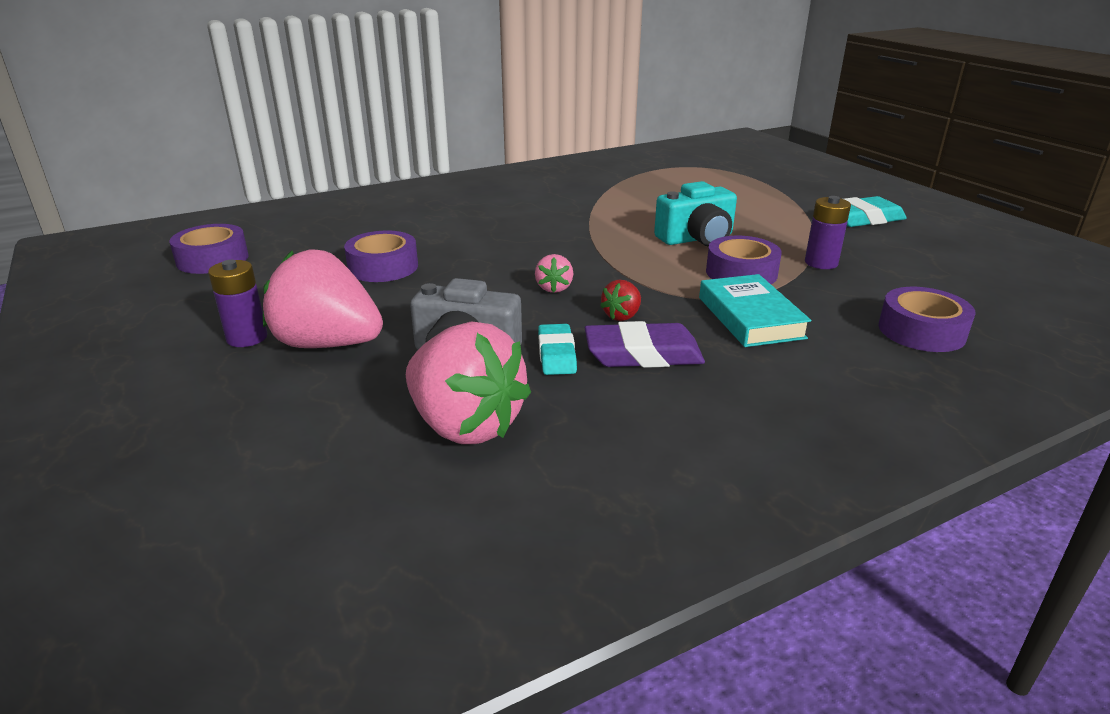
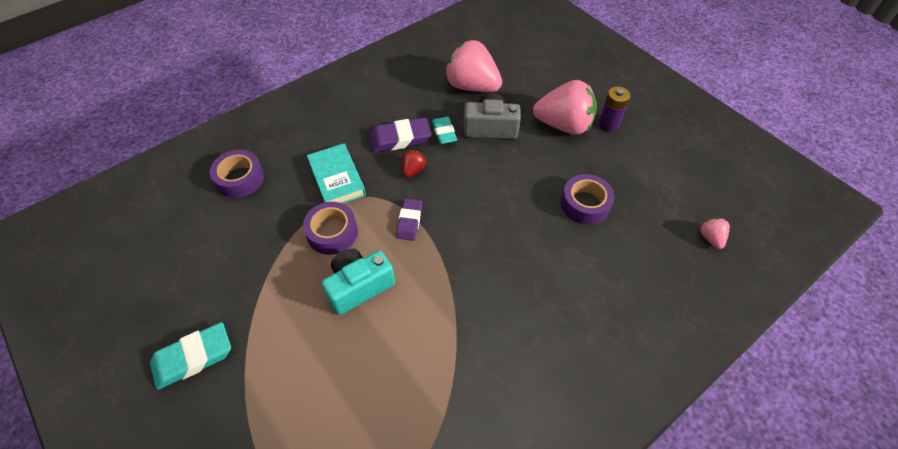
camera: 170 degrees right, 25 degrees up
(212, 259) = (709, 197): purple tape -> none
(554, 288) = (460, 194): pink strawberry -> pink strawberry (711, 238)
(633, 273) = (409, 221): none -> purple eraser
(821, 263) = (268, 257): purple battery -> none

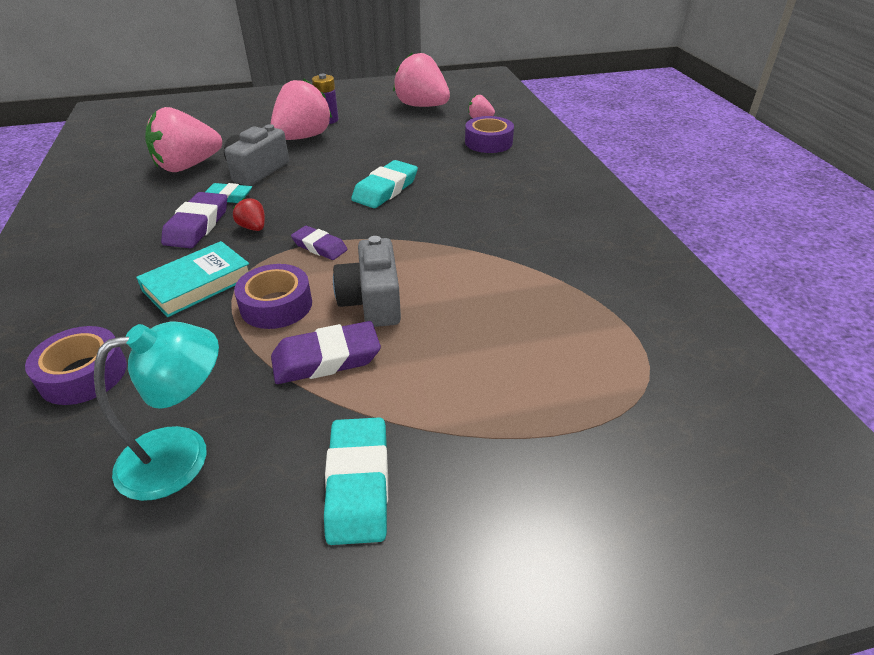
camera: 65 degrees left, 15 degrees down
(195, 260) = (182, 455): none -> turquoise lamp
(290, 289) = (326, 359): none -> purple eraser
(337, 179) = (198, 284): turquoise book -> turquoise book turned 45 degrees counterclockwise
(359, 286) = (372, 301): turquoise camera -> grey camera
(514, 223) = (385, 189): none -> turquoise eraser
(585, 204) = (399, 153): purple tape -> purple tape (488, 142)
(697, 178) = (422, 106): none -> pink strawberry

